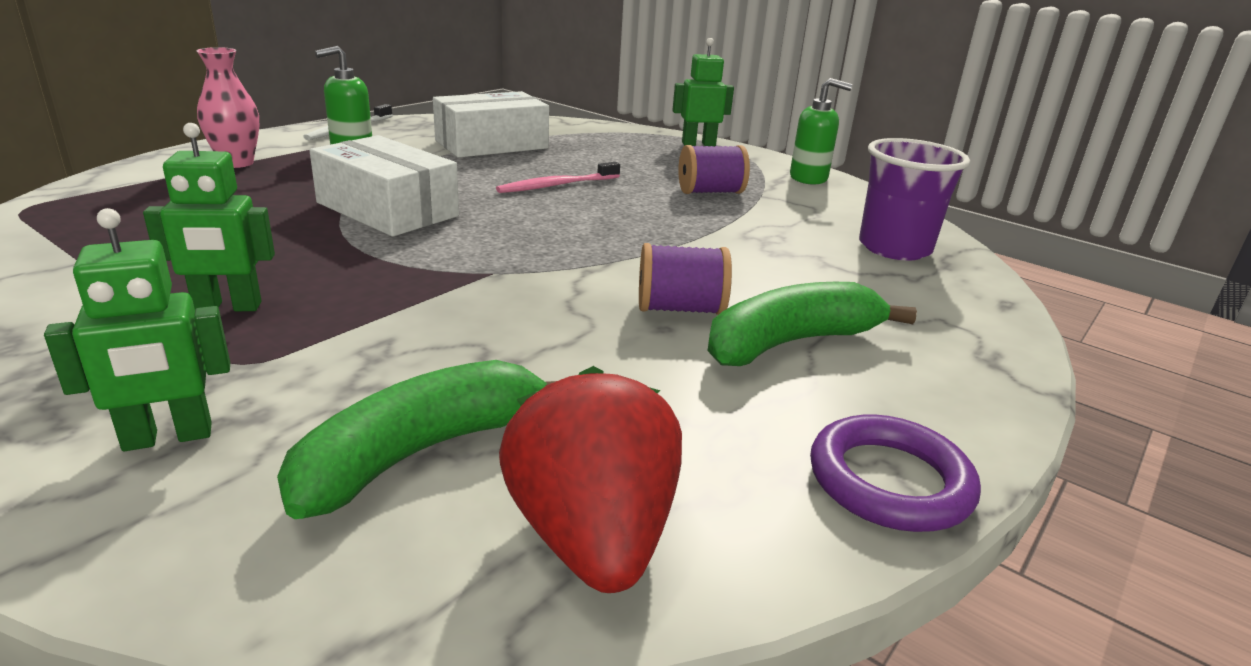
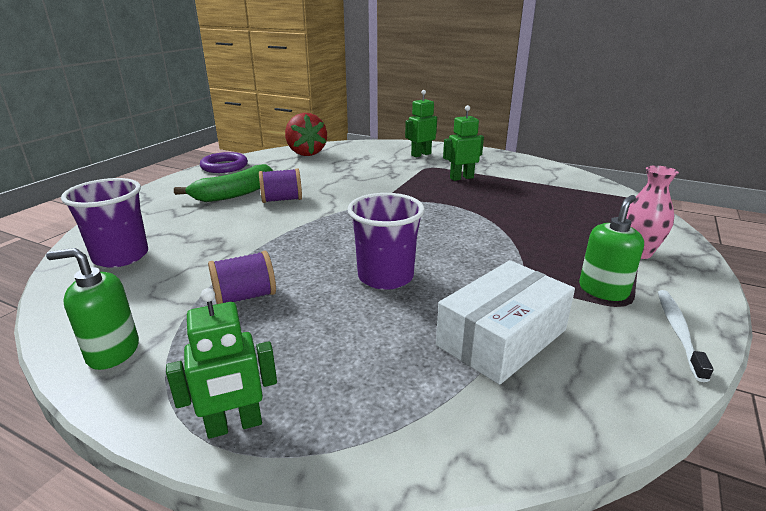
camera: 170 degrees right, 0 degrees up
(387, 209) = (474, 230): white box -> none
(421, 452) = (355, 158): green banana -> none
(556, 185) = (385, 277): pink toothbrush -> purple cup

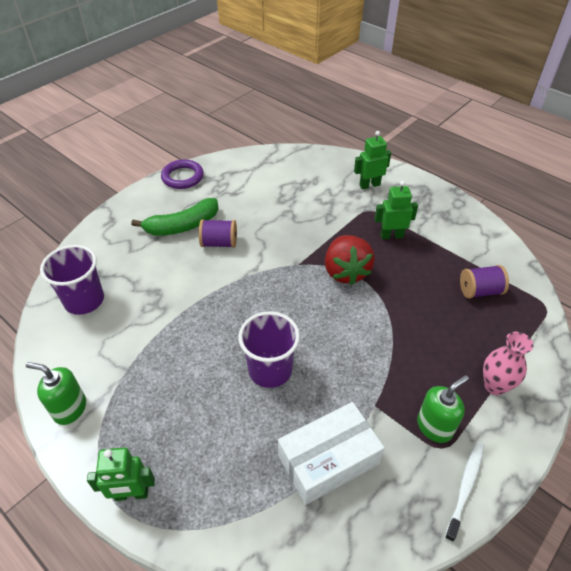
camera: 15 degrees right, 20 degrees up
(245, 297) = (162, 370): purple spool -> purple spool (480, 291)
(306, 153) = (261, 164): red strawberry -> red strawberry (346, 272)

